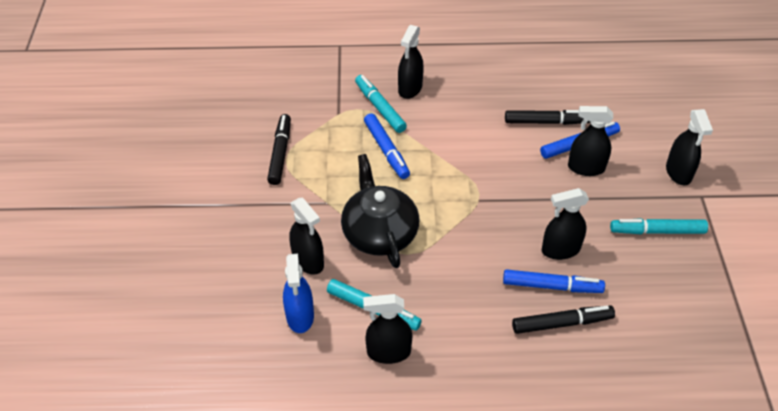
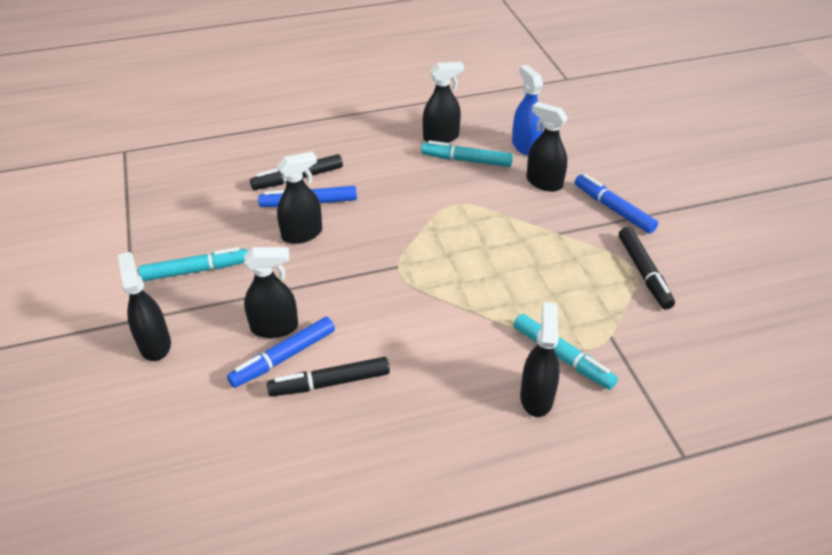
camera: 165 degrees right, 5 degrees down
(379, 233) = (490, 216): black teapot -> none
(386, 150) = (524, 300): blue marker -> blue marker (613, 209)

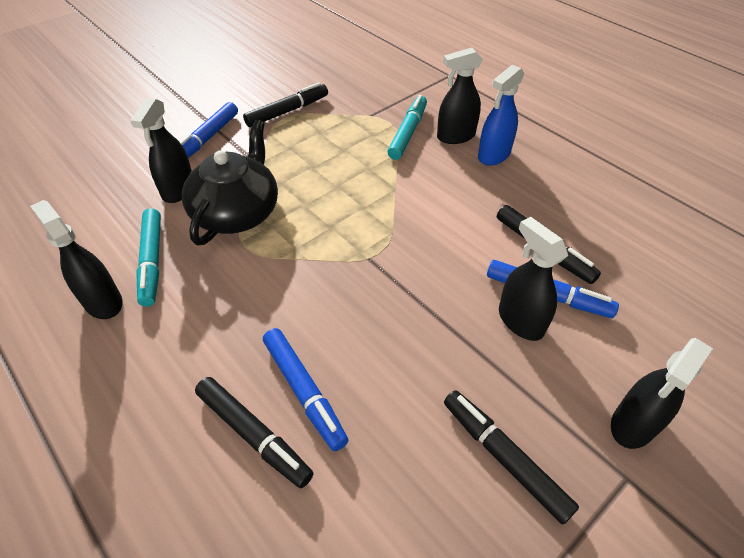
camera: 115 degrees left, 5 degrees up
(196, 270) = (504, 457): turquoise marker -> black marker
(302, 234) = (368, 368): black spray bottle -> none
(497, 208) = (237, 212): none -> black teapot
(525, 146) = (108, 219): blue spray bottle -> blue spray bottle (493, 155)

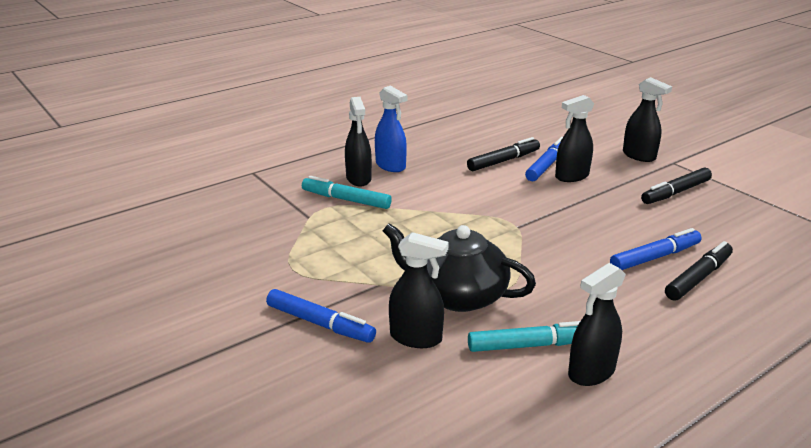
camera: 85 degrees left, 20 degrees down
(287, 111) = (281, 266): black marker -> none

